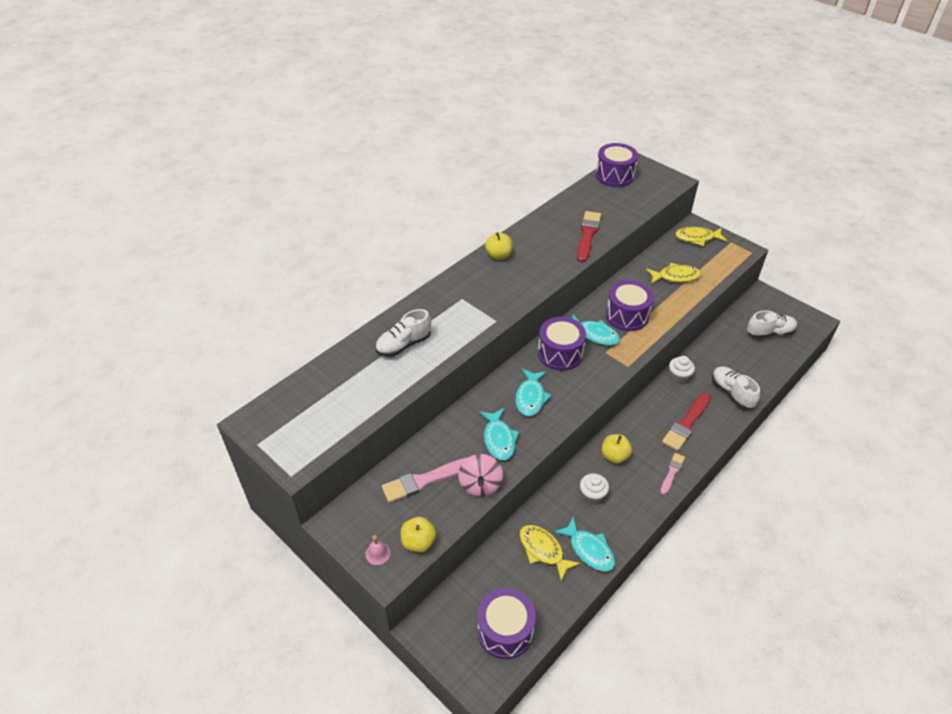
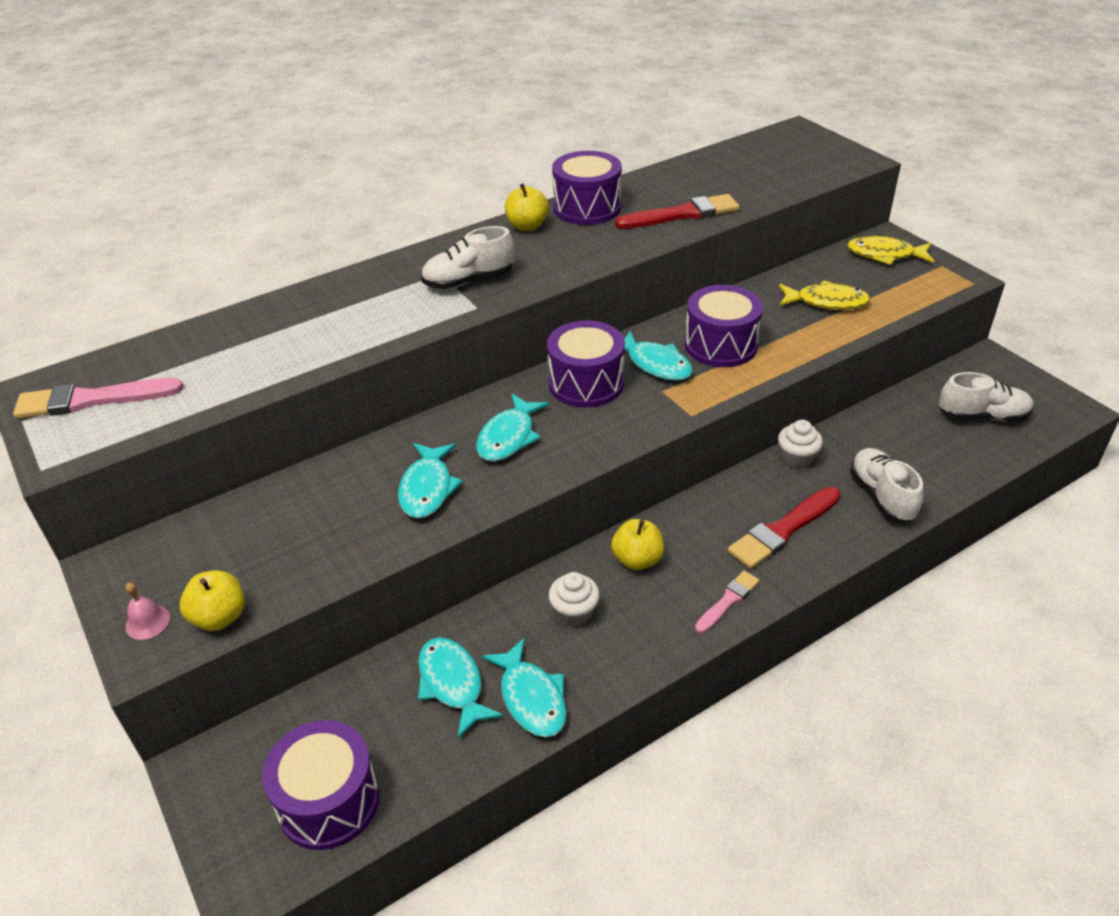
camera: 15 degrees right, 5 degrees down
(404, 345) = (317, 321): white shoe -> white shoe (469, 281)
(425, 480) = (280, 529): pink brush -> pink brush (92, 400)
(480, 485) = (363, 549): pink spinning top -> none
(543, 550) = (453, 684): yellow fish -> turquoise fish
(587, 235) = (682, 214): red brush -> red brush turned 45 degrees clockwise
(614, 176) = (762, 146): purple drum -> purple drum (587, 208)

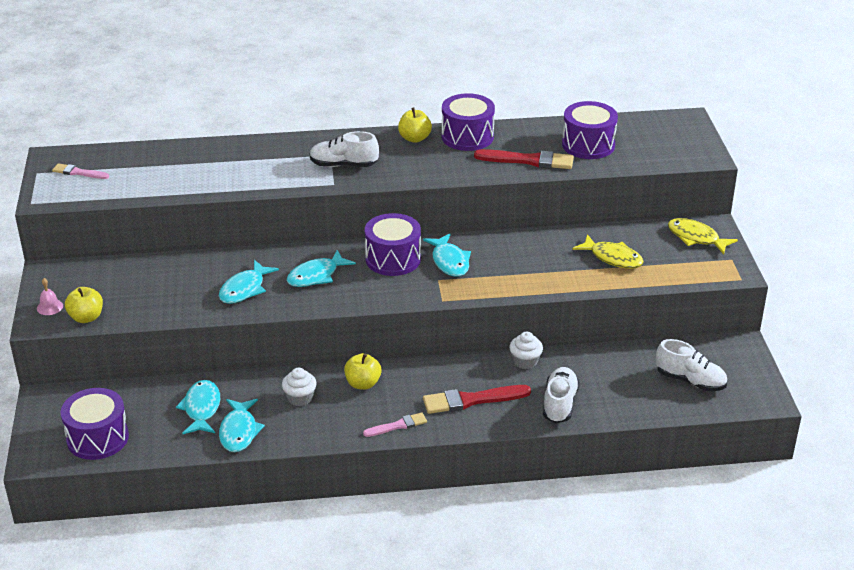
camera: 25 degrees right, 5 degrees down
(92, 400) = (78, 172): pink brush -> pink brush, size x0.59
(721, 345) = (506, 263): purple drum -> purple drum (588, 145)

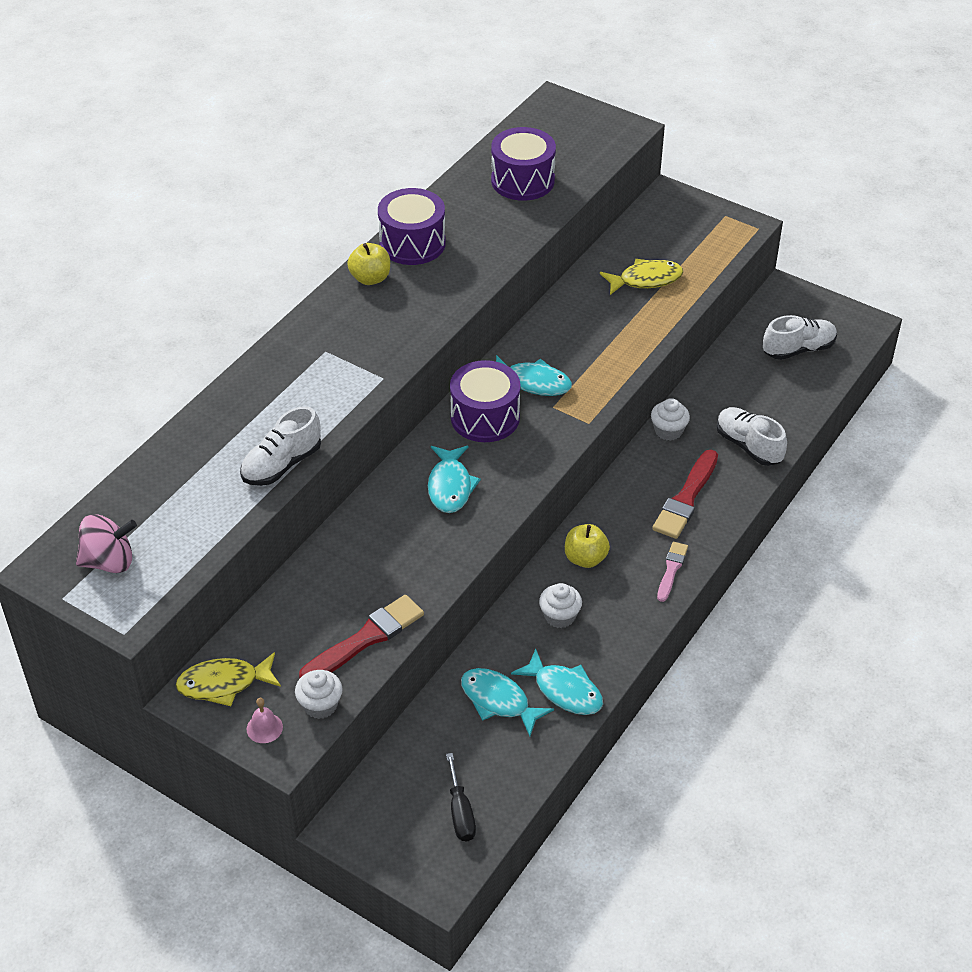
camera: 50 degrees left, 10 degrees up
(78, 172) = (109, 561): pink brush -> pink spinning top
(86, 317) = (320, 705): yellow apple -> white cupcake
(98, 438) = (460, 812): purple drum -> black screwdriver
(244, 289) = (412, 551): turquoise fish -> none
(343, 165) = (357, 352): white shoe -> white shoe (282, 464)
(528, 160) = (503, 230): red brush -> red brush (365, 639)
(696, 238) = (673, 215): yellow fish -> yellow fish (224, 683)

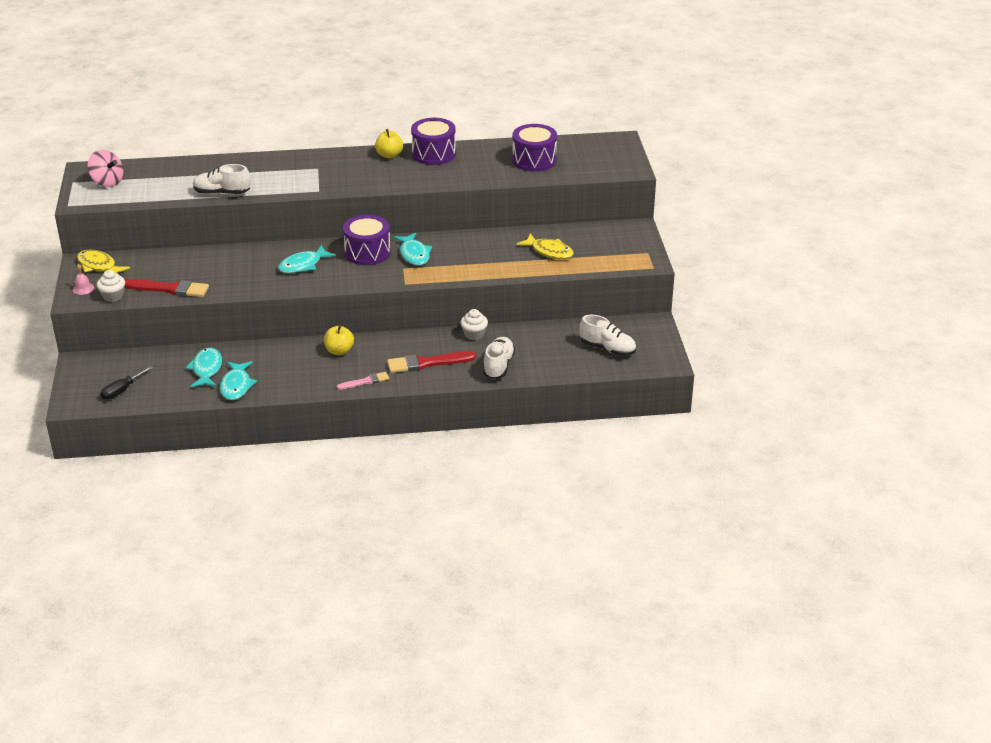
camera: 50 degrees right, 10 degrees down
(559, 616) = (287, 361): white cupcake -> none

